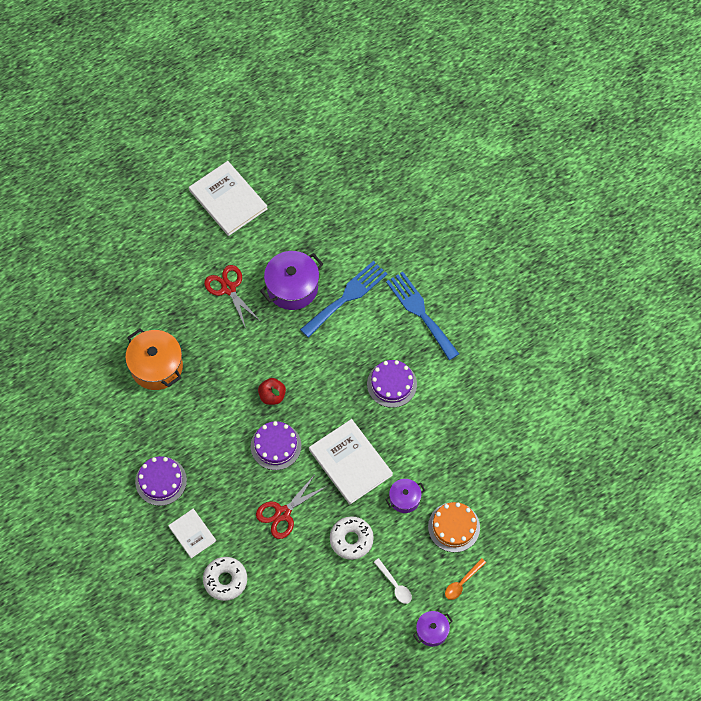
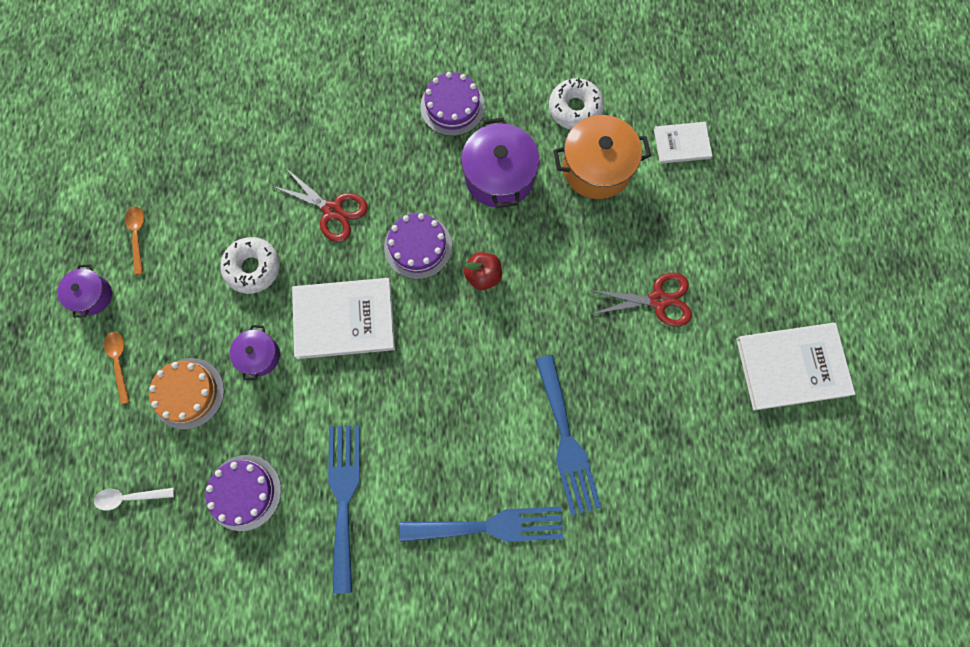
camera: 120 degrees right, 10 degrees up
(192, 533) = (372, 108): white book -> white book (682, 144)
(225, 580) = (298, 115): white donut -> white donut (575, 109)
(282, 513) = (333, 211): red scissors -> red scissors turned 135 degrees clockwise
(292, 287) = (618, 379): purple pot -> purple pot (499, 176)
(375, 630) = (138, 236): none -> orange spoon
(392, 384) = (413, 427): purple cake -> purple cake (244, 492)
(394, 585) = (170, 285): white spoon -> white spoon (130, 497)
(455, 399) = (344, 497): none -> blue fork

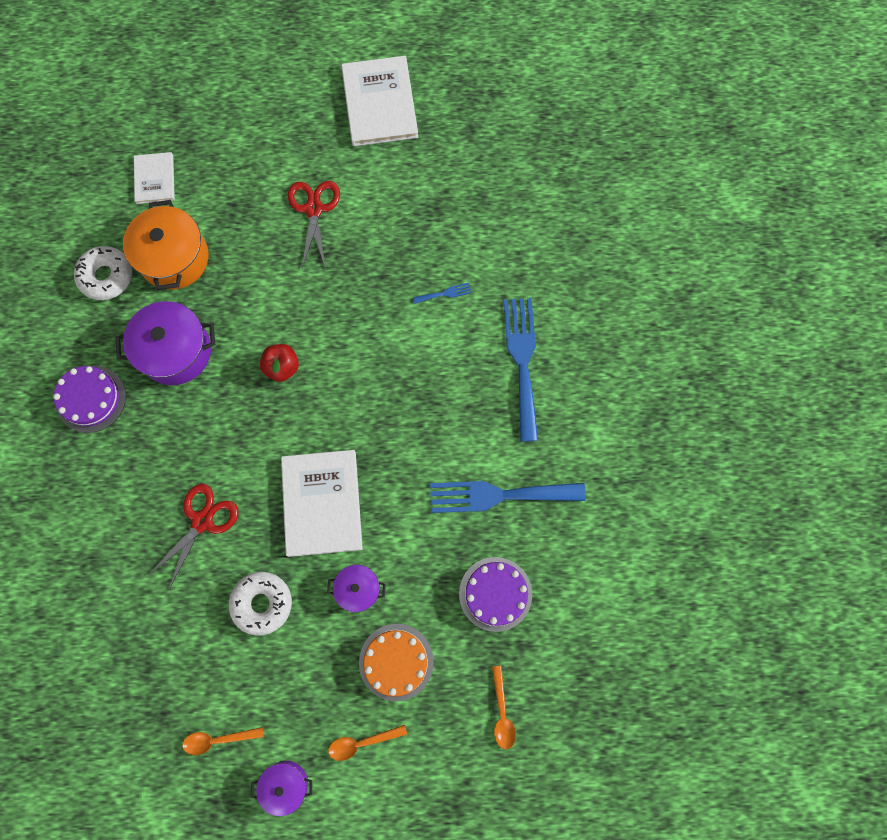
camera: 90 degrees left, 0 degrees up
(130, 497) = (502, 712): white spoon -> orange spoon
(418, 246) = (248, 431): purple cake -> none
(566, 441) = (445, 293): blue fork -> blue fork, size x0.40

